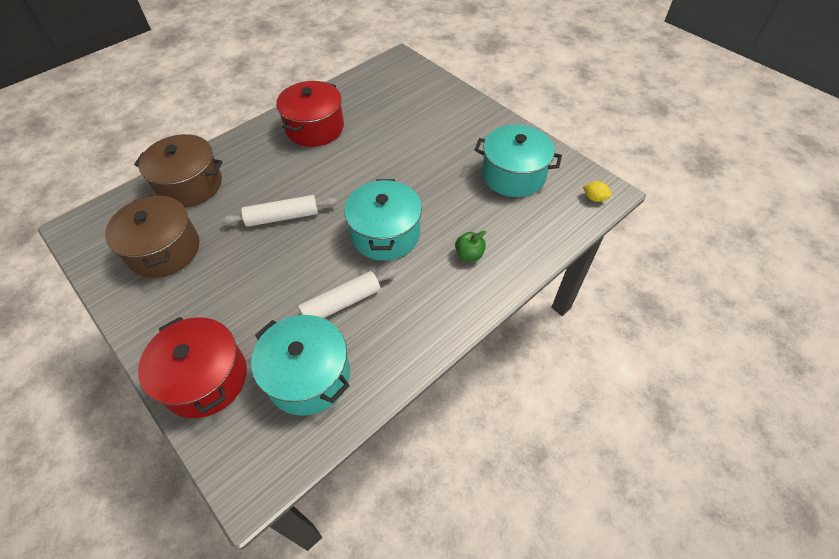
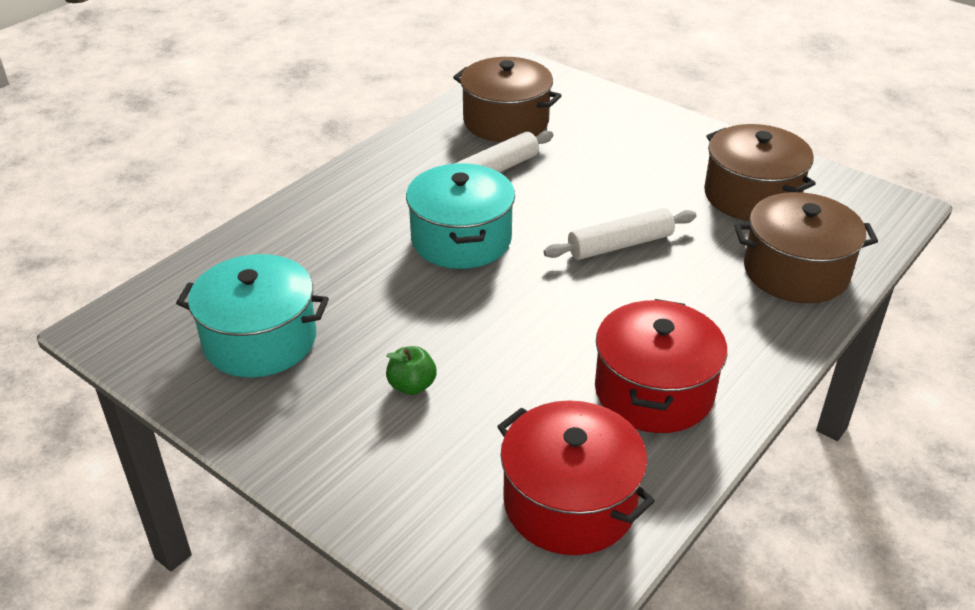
camera: 170 degrees right, 15 degrees down
(205, 378) = (608, 111): red pot -> red pot (570, 502)
(308, 376) = (506, 121): turquoise pot -> brown pot
(469, 255) = (339, 228): green apple -> green apple (412, 386)
(594, 198) = (130, 316): yellow lemon -> none

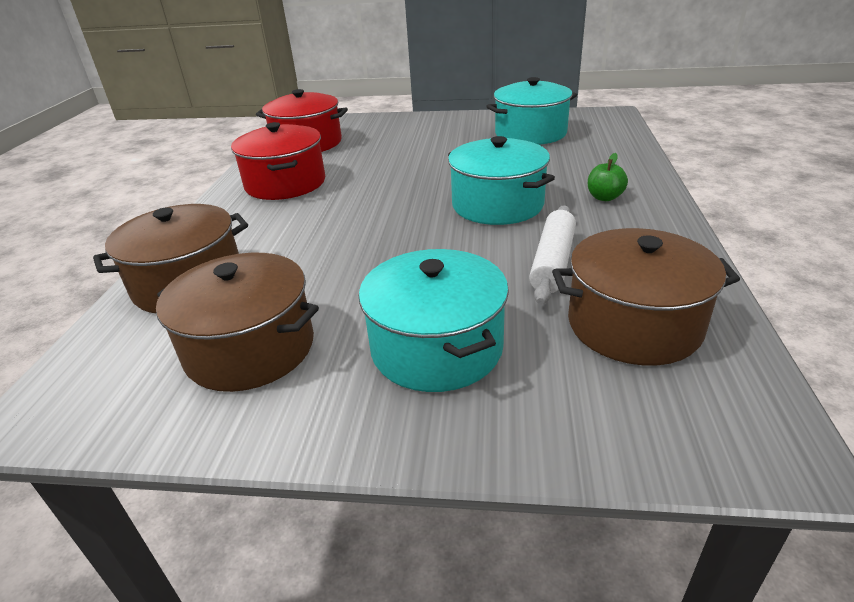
camera: 150 degrees right, 5 degrees down
(412, 386) = (426, 146): green apple -> green apple (604, 197)
(620, 244) = (366, 246): white rolling pin -> none
(631, 152) = (436, 348): none -> turquoise pot

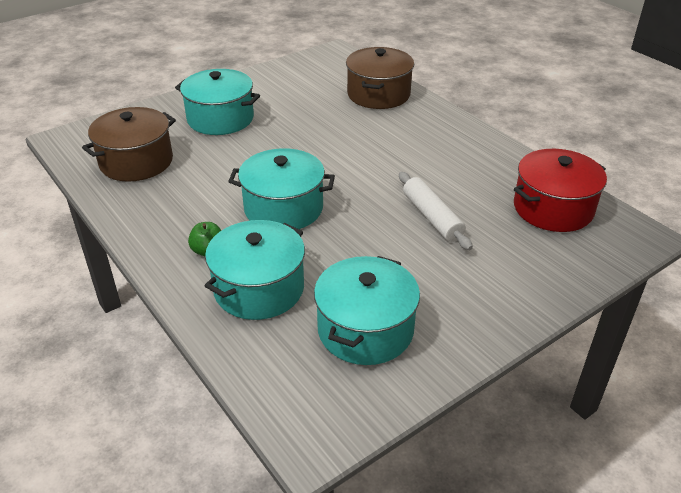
camera: 135 degrees right, 5 degrees up
(250, 348) = (298, 89): brown pot -> none
(285, 183) = (468, 162): red pot -> none
(552, 262) = (203, 178): white rolling pin -> white rolling pin (432, 217)
(581, 165) = (259, 288): none -> turquoise pot

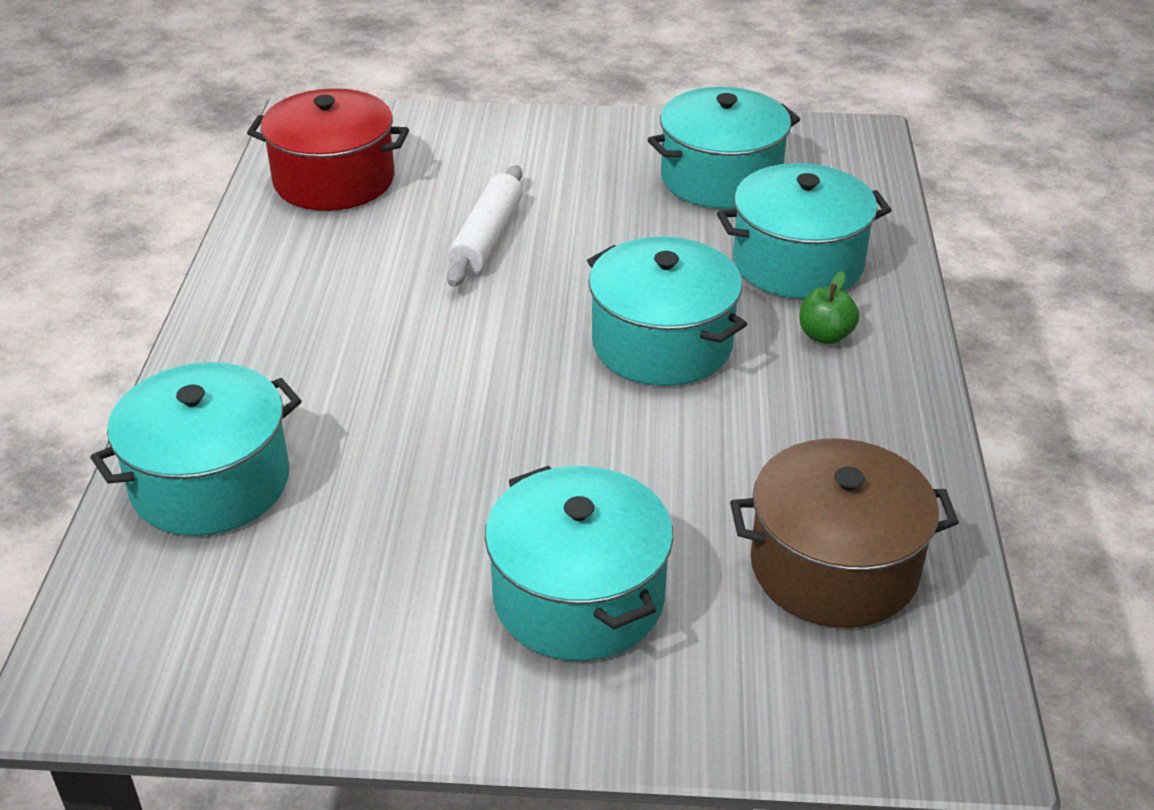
camera: 140 degrees left, 0 degrees up
(378, 94) = (210, 482): brown pot -> turquoise pot

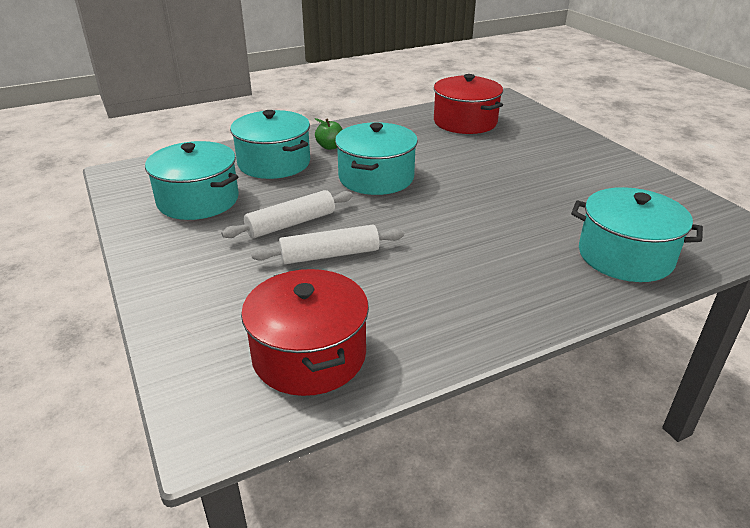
camera: 120 degrees left, 5 degrees down
(578, 597) = (543, 155): turquoise pot -> none
(590, 230) = (291, 223): none -> white rolling pin
(834, 567) = (465, 122): brown pot -> red pot

